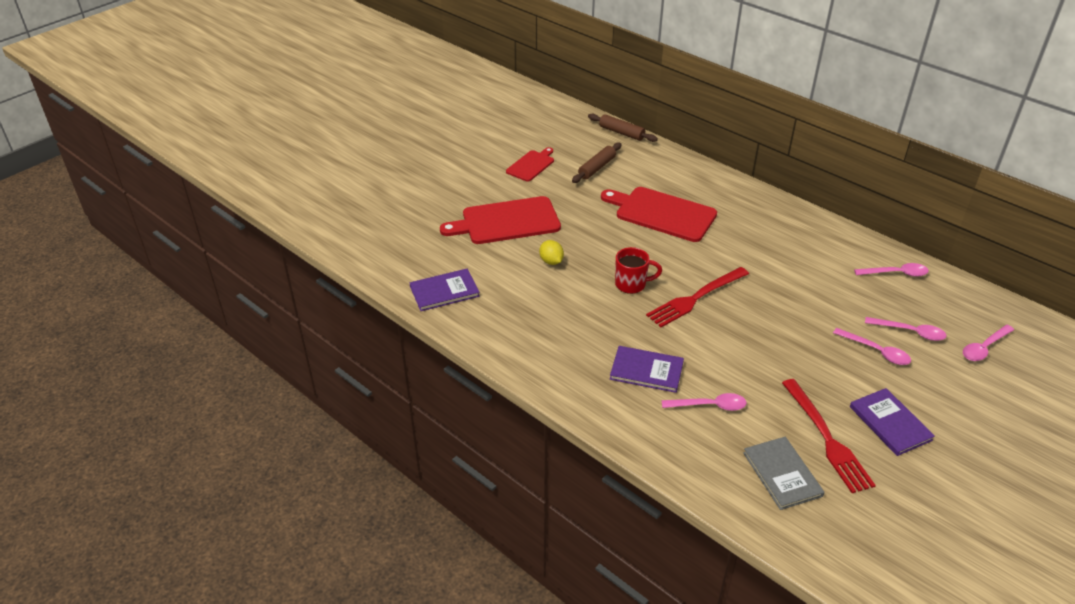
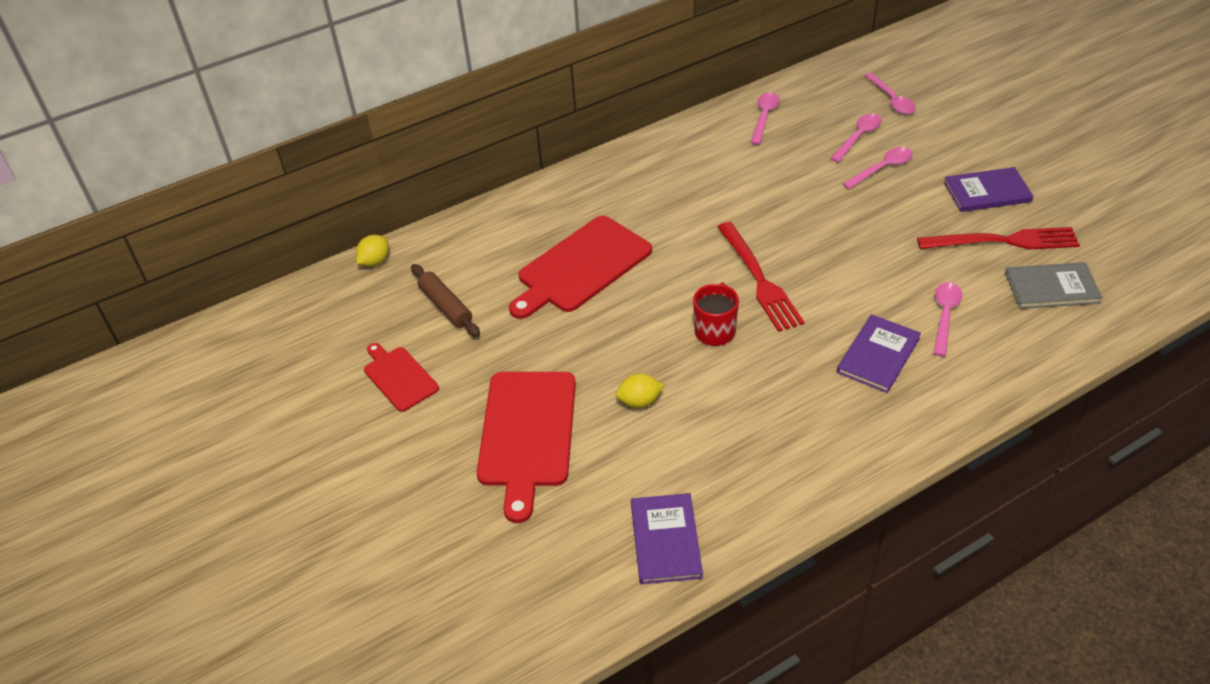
camera: 70 degrees left, 5 degrees up
(621, 133) = (375, 261): brown rolling pin -> yellow lemon

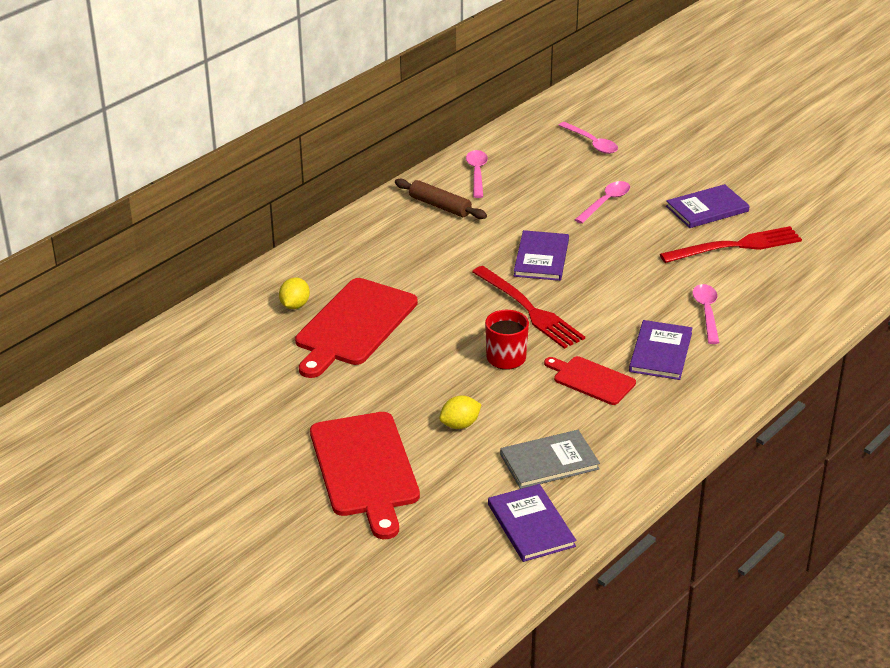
camera: 20 degrees left, 10 degrees down
(375, 261) = (139, 353): yellow lemon -> yellow lemon (295, 305)
(399, 377) = (215, 445): red cutting board -> red cutting board (591, 380)
(446, 306) = (233, 379): brown rolling pin -> brown rolling pin (440, 206)
(793, 222) = (541, 258): none -> purple book
(858, 137) = (573, 179): pink spoon -> none
(1051, 288) = (789, 276): grey book -> grey book (549, 462)

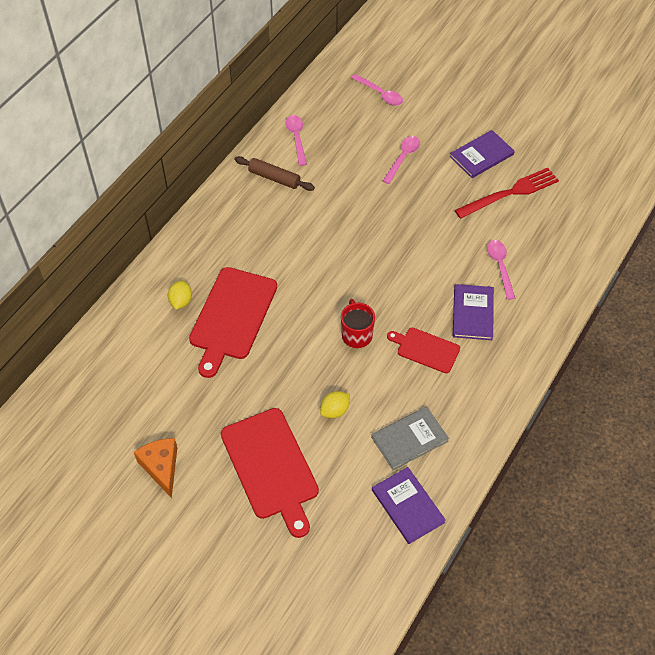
camera: 10 degrees left, 20 degrees up
(228, 453) = (161, 467): none -> orange cheese
(529, 310) = (365, 282): red fork -> none
(541, 258) = (364, 225): purple book -> none

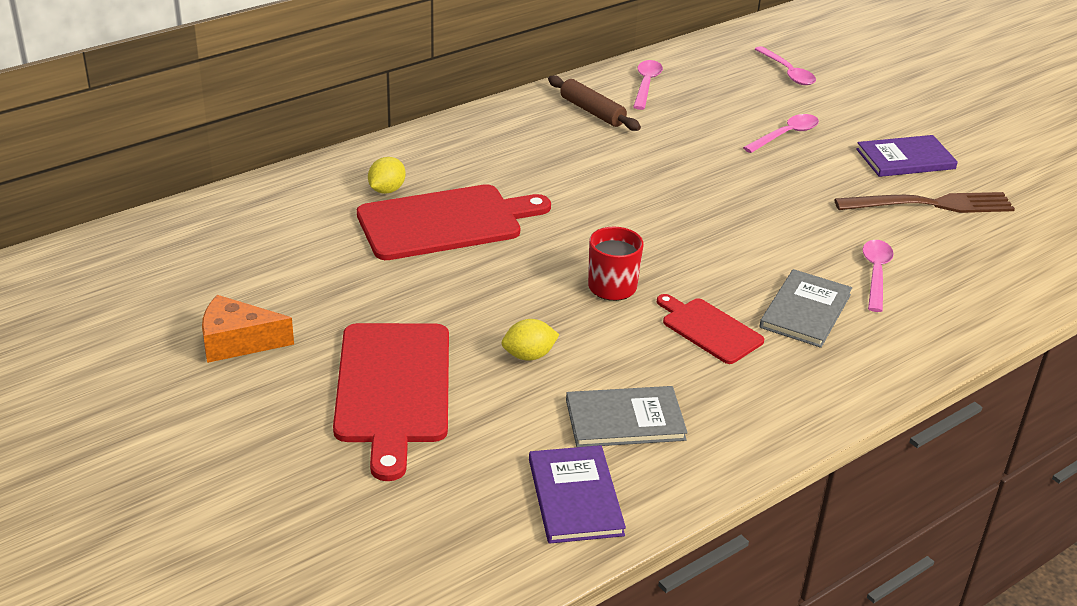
camera: 20 degrees right, 20 degrees down
(161, 467) = (237, 342): orange cheese -> orange cheese turned 90 degrees counterclockwise
(232, 317) = (445, 222): red cutting board -> red cutting board turned 150 degrees counterclockwise
(473, 313) = (805, 311): purple book -> grey book
(510, 193) = (931, 204): red fork -> brown fork

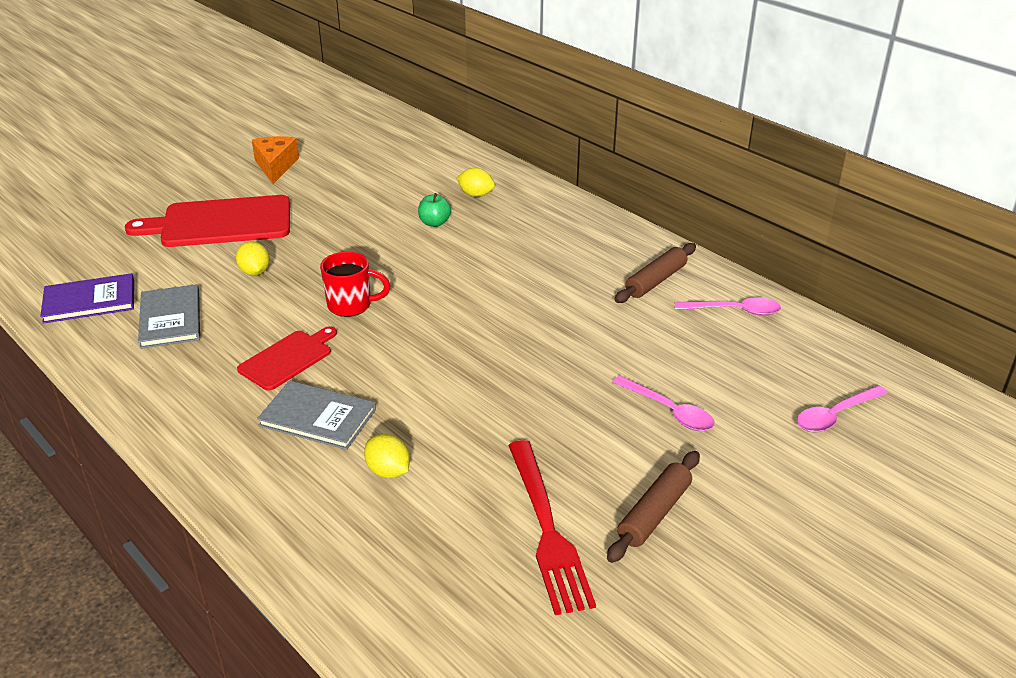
camera: 85 degrees right, 0 degrees up
(445, 222) = (434, 223): red cutting board -> green apple
(875, 273) = (388, 471): pink spoon -> yellow lemon
(905, 159) = (654, 513): purple book -> brown rolling pin
(931, 204) = (547, 529): brown fork -> red fork

